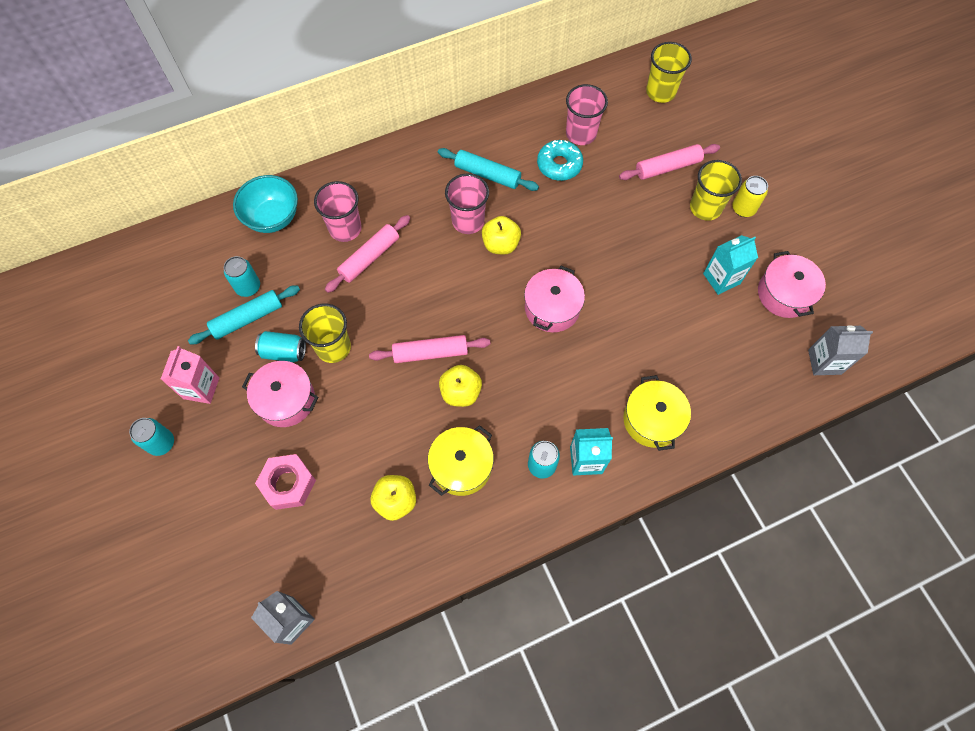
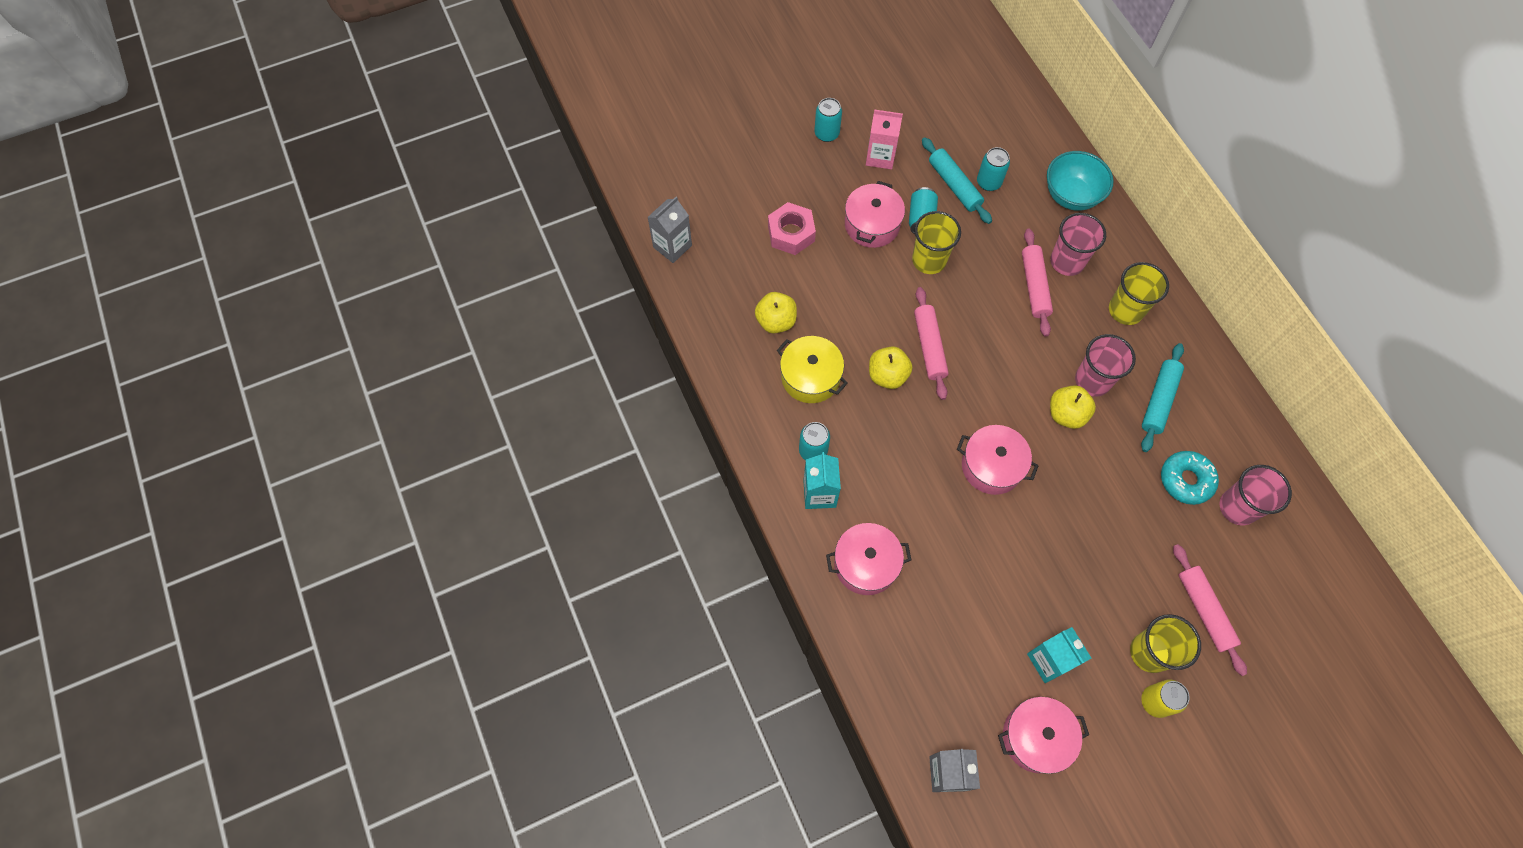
camera: 90 degrees right, 0 degrees up
(369, 258) = (1034, 286): pink rolling pin -> pink rolling pin turned 45 degrees clockwise
(652, 420) = (866, 564): yellow pot -> pink pot
(660, 92) = (1326, 612): yellow cup -> yellow cup (1125, 310)

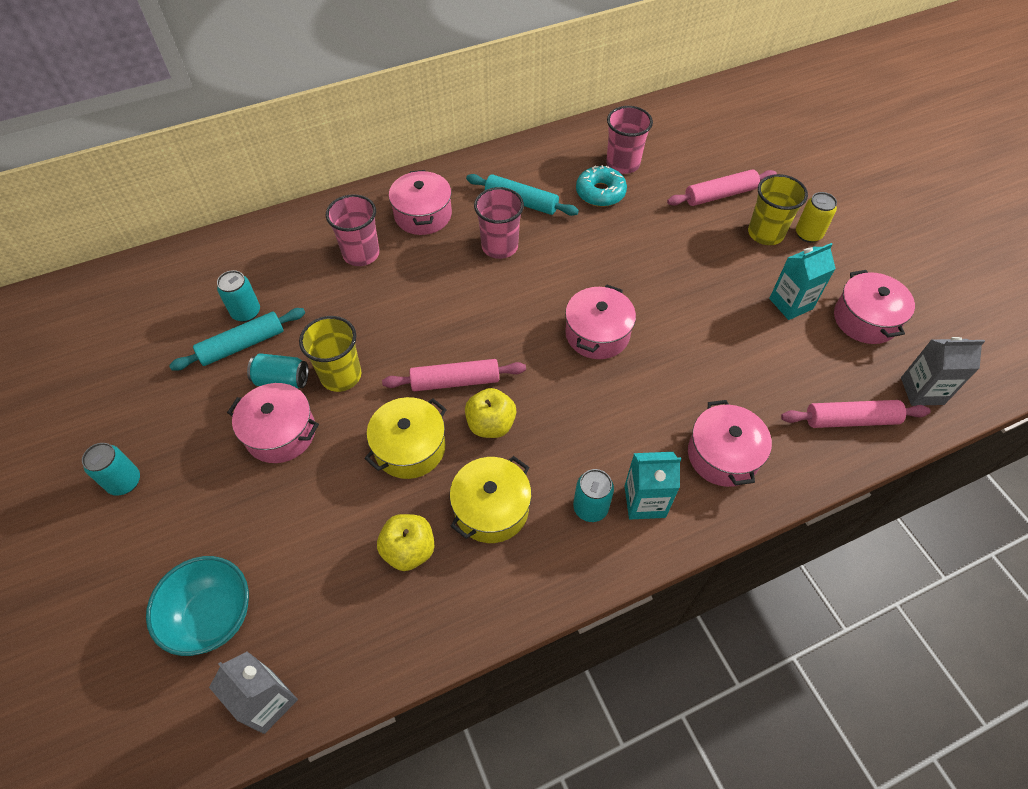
camera: 90 degrees left, 10 degrees down
(791, 233) = (276, 530): pink nut -> none
(862, 316) = (410, 448): none -> yellow pot
(880, 156) = (180, 419): pink carton -> none
(1034, 286) = (387, 282): pink rolling pin -> pink rolling pin (851, 420)
(1066, 414) = (537, 269): yellow apple -> none
(1071, 195) = (280, 243): turquoise bowl -> turquoise bowl (213, 616)
(1125, 310) = (423, 215): yellow cup -> pink pot

